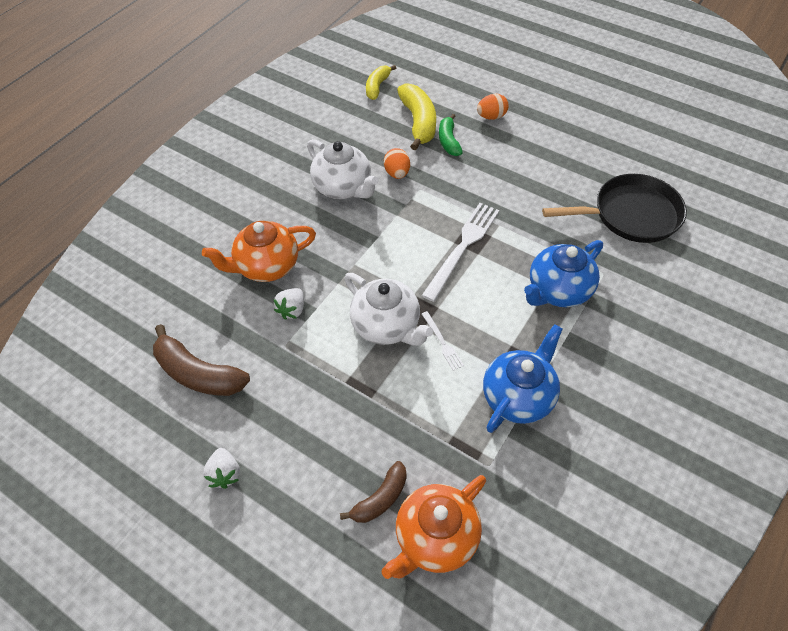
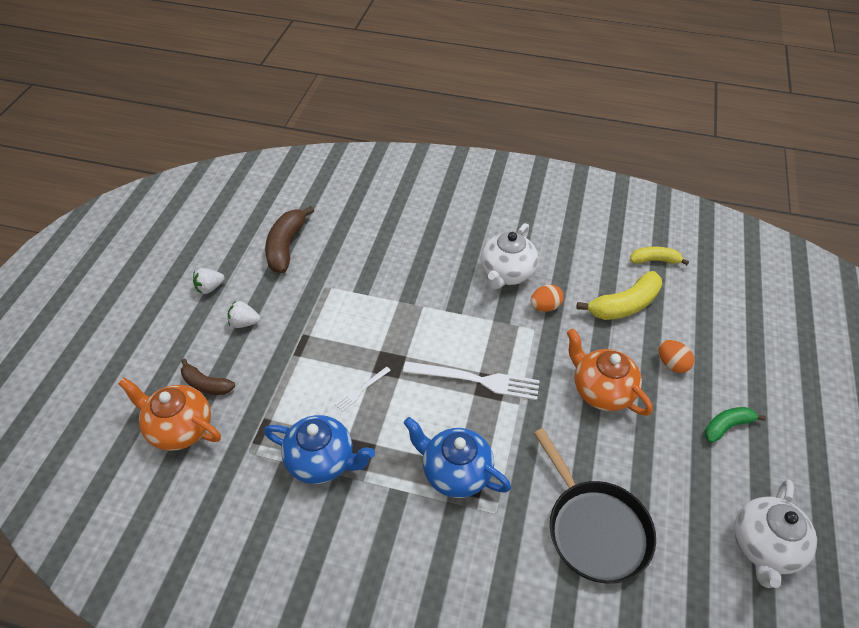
camera: 70 degrees right, 5 degrees down
(267, 266) = (398, 251): orange teapot -> orange teapot (601, 391)
(292, 310) = (360, 280): white strawberry -> white strawberry (244, 323)
(386, 326) = (365, 346): white teapot -> white teapot (764, 546)
(448, 141) = (612, 336): green banana -> green banana (727, 426)

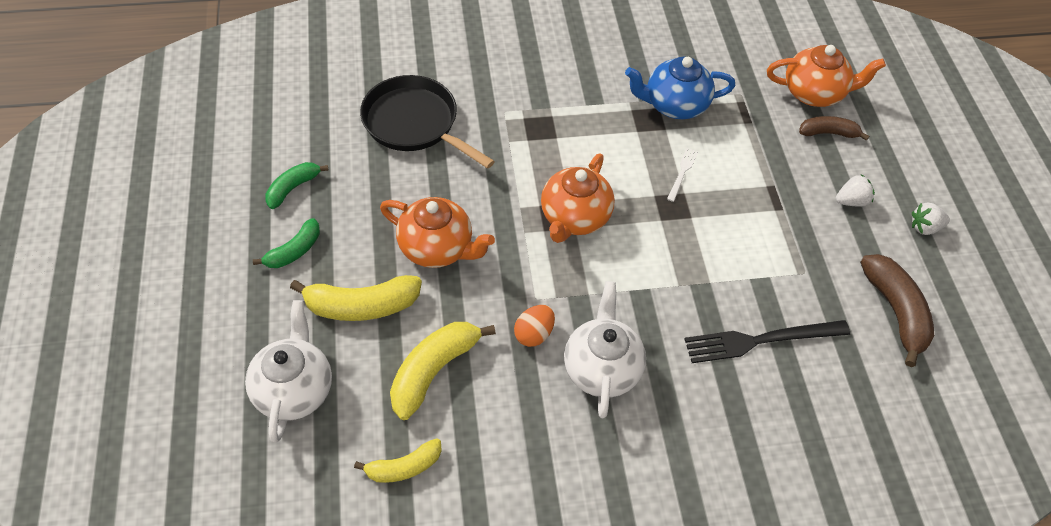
camera: 155 degrees right, 5 degrees up
(209, 288) = (924, 227): white strawberry -> white strawberry turned 135 degrees counterclockwise
(390, 257) = (760, 340): none -> black fork
(455, 472) = (553, 130): blue teapot -> none
(476, 380) = (574, 218): white fork -> orange teapot
(672, 364) = (361, 306): orange egg -> yellow banana
(728, 491) = (293, 188): none -> green banana
(764, 546) = (259, 152): white teapot -> white teapot (294, 390)

